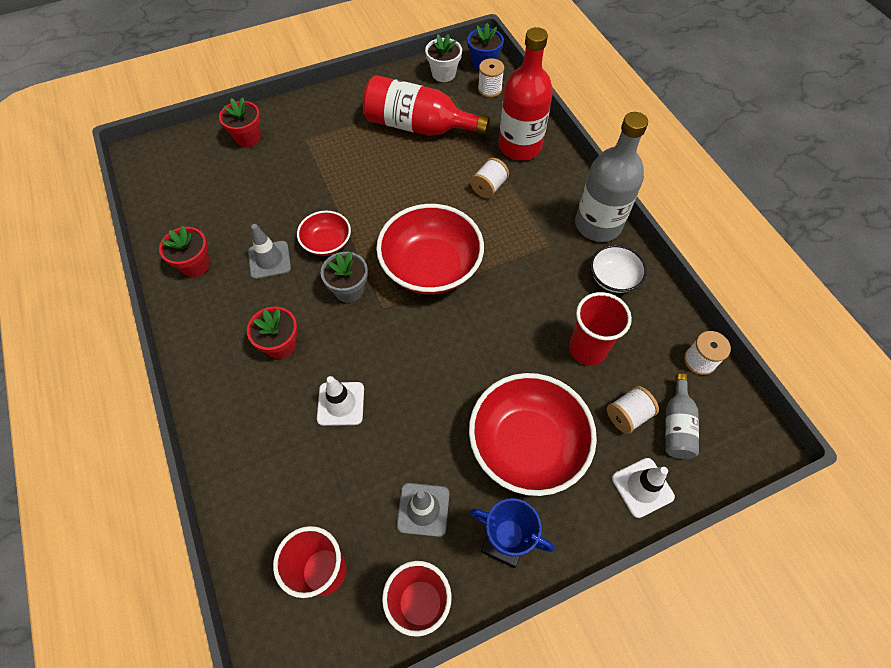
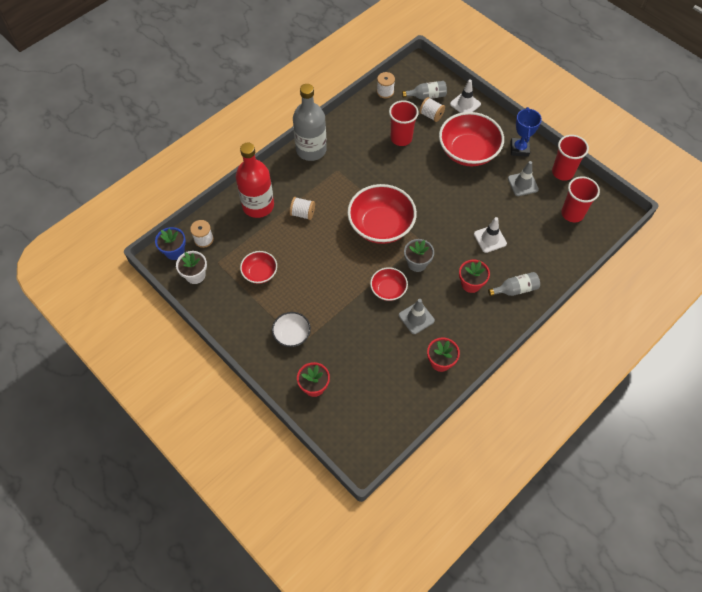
camera: 110 degrees left, 0 degrees up
(238, 401) = (515, 289): none -> grey bottle
(418, 126) = (260, 273): red bottle -> red bowl
(613, 278) = (348, 135): white bowl -> white bowl (292, 335)

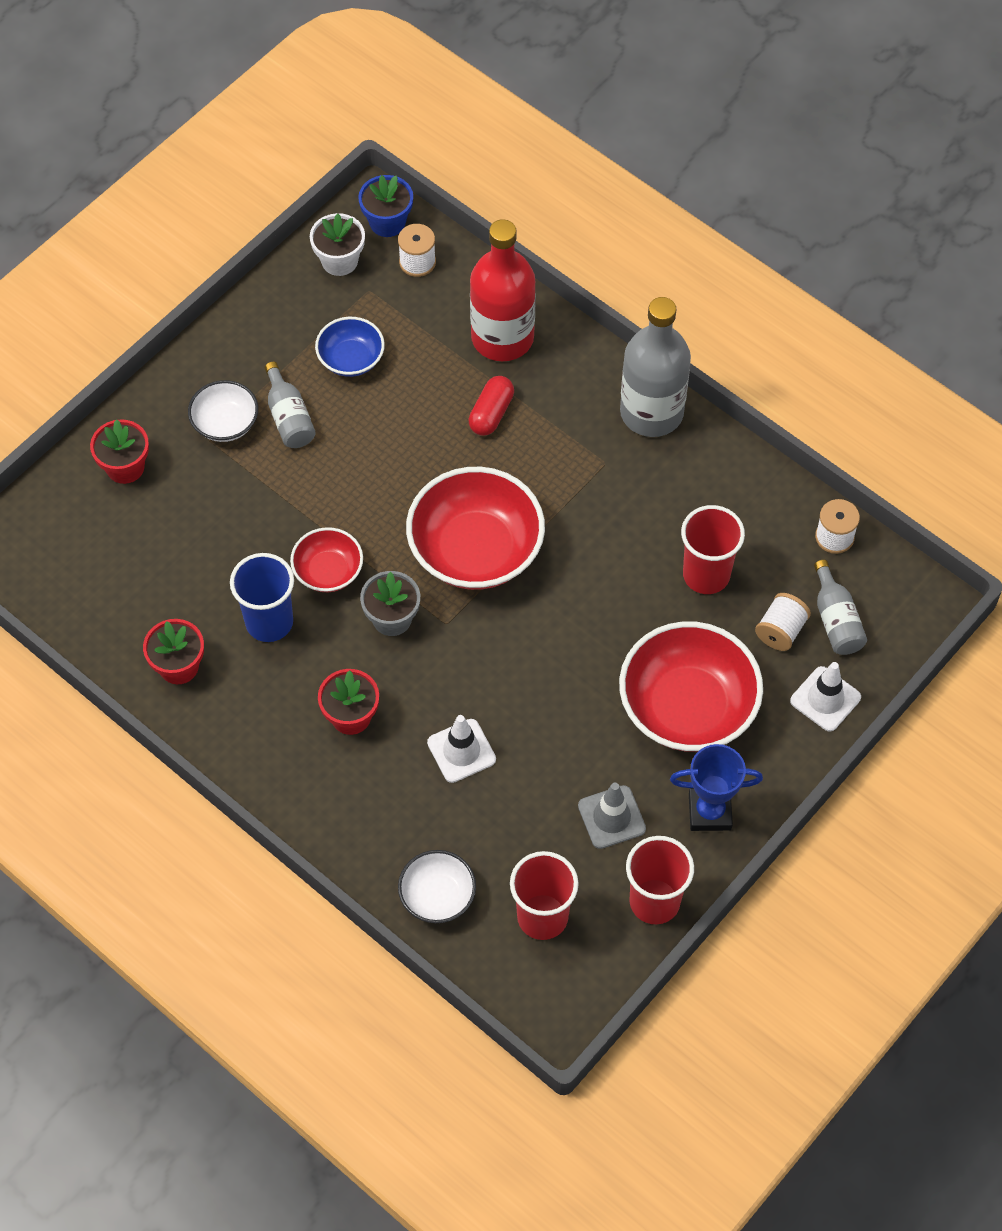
camera: 85 degrees right, 0 degrees up
(260, 273) = (351, 359): red bowl -> blue bowl
(303, 213) = (491, 413): white spool -> red capsule
(416, 318) = (269, 622): grey traffic cone -> blue cup
(515, 289) = (343, 798): grey bottle -> grey bottle (289, 417)
(564, 253) = (437, 896): none -> white bowl

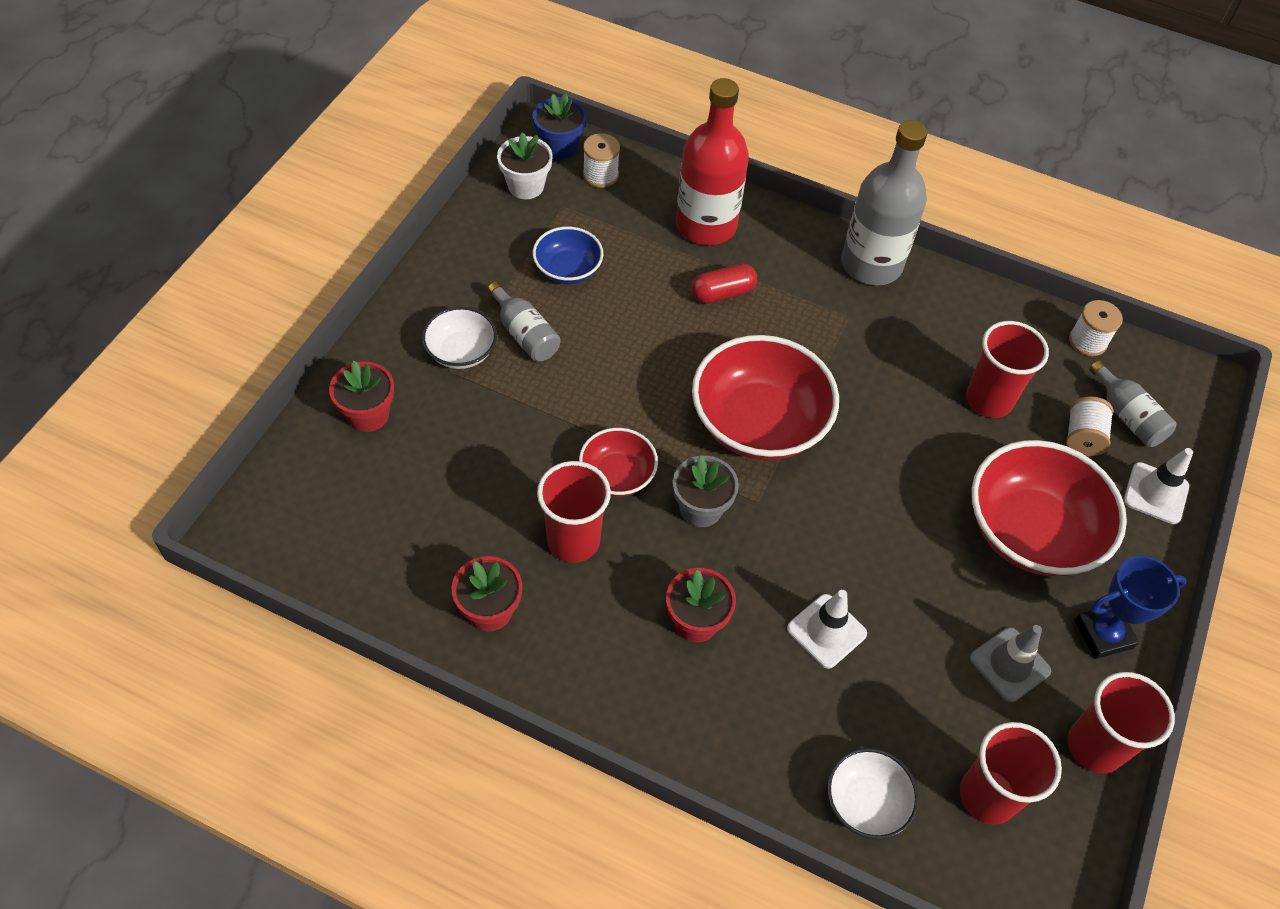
camera: 20 degrees left, 5 degrees down
(269, 622) = (573, 541): blue cup -> red cup
(491, 413) = (722, 293): red capsule -> red capsule turned 60 degrees clockwise

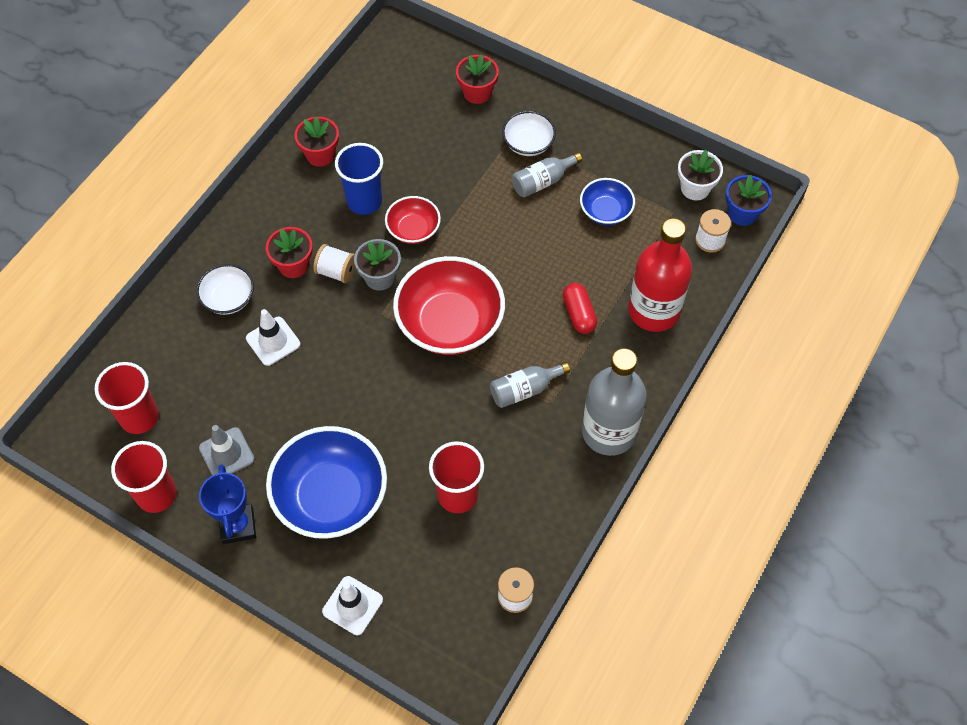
camera: 100 degrees right, 5 degrees up
(573, 541) = (364, 201): red cup -> blue cup
(866, 802) = (152, 344): white bowl -> white bowl (228, 298)
(1031, 531) = (331, 496): red bowl -> blue bowl
(1082, 437) = (413, 561): white spool -> white spool (336, 271)
(1127, 416) = (431, 606): grey bottle -> grey bottle (524, 389)

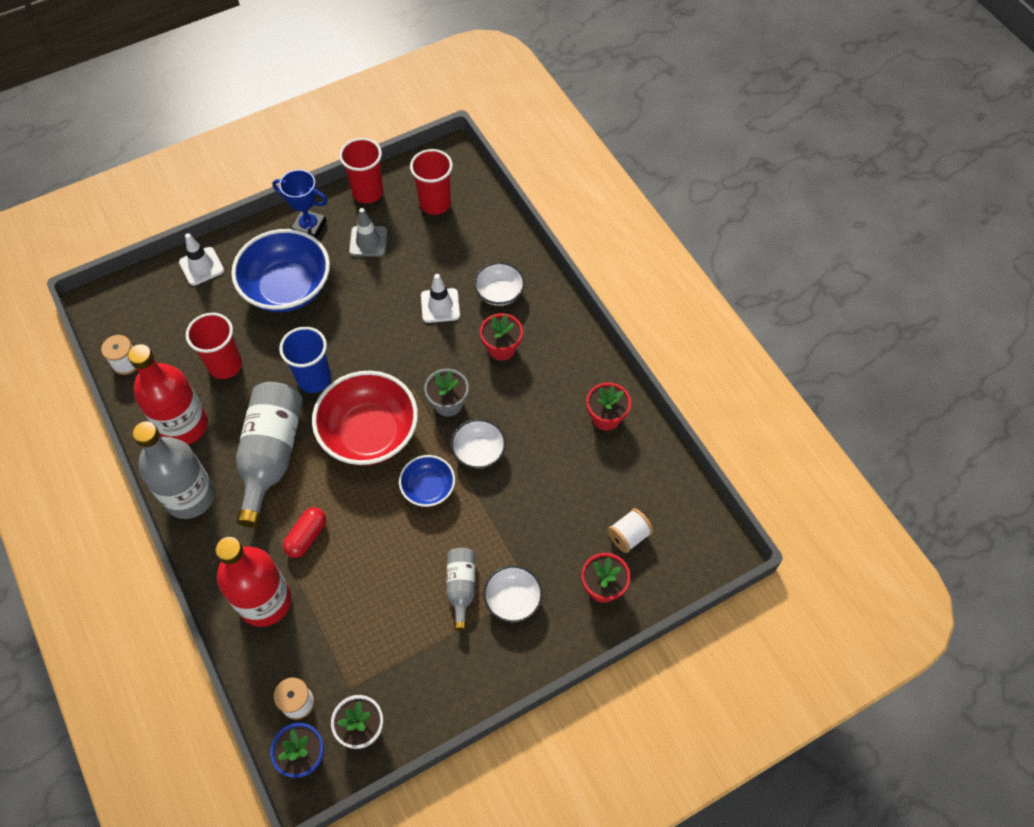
camera: 120 degrees right, 0 degrees up
(336, 271) = (475, 375): white spool -> white spool (628, 536)
(364, 201) = (533, 428): blue cup -> blue cup (314, 379)
(413, 230) = (479, 451): red bowl -> white bowl
(524, 389) = (271, 455): grey bottle -> grey bottle, size x1.92
(545, 487) = (183, 425): none -> red bottle
(578, 314) = (306, 536): red capsule -> red capsule turned 75 degrees counterclockwise
(605, 211) = (392, 624): blue bowl -> blue bowl (428, 488)

